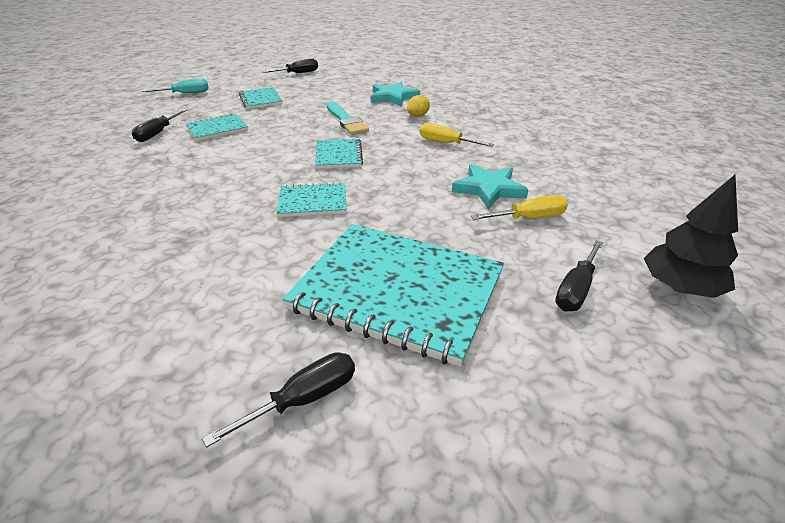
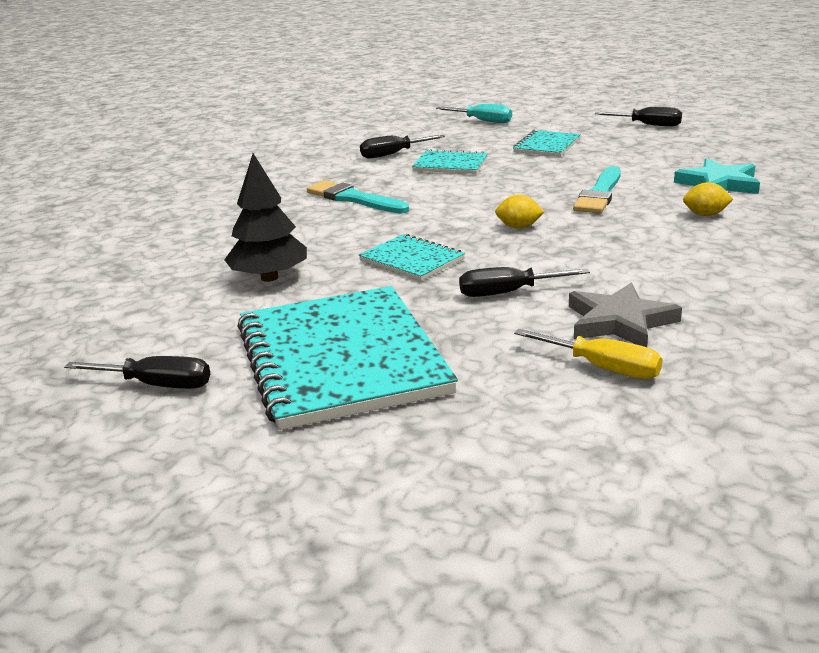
camera: 50 degrees right, 10 degrees down
(187, 175) = (354, 199): none -> turquoise brush
(338, 155) = (518, 227): turquoise notebook -> yellow lemon
(446, 143) = (674, 256): yellow screwdriver -> none
(489, 189) = (620, 322): turquoise star -> grey star
(576, 289) = (503, 447): black screwdriver -> black screwdriver (507, 293)
(680, 287) = (632, 515): black tree -> black tree (269, 278)

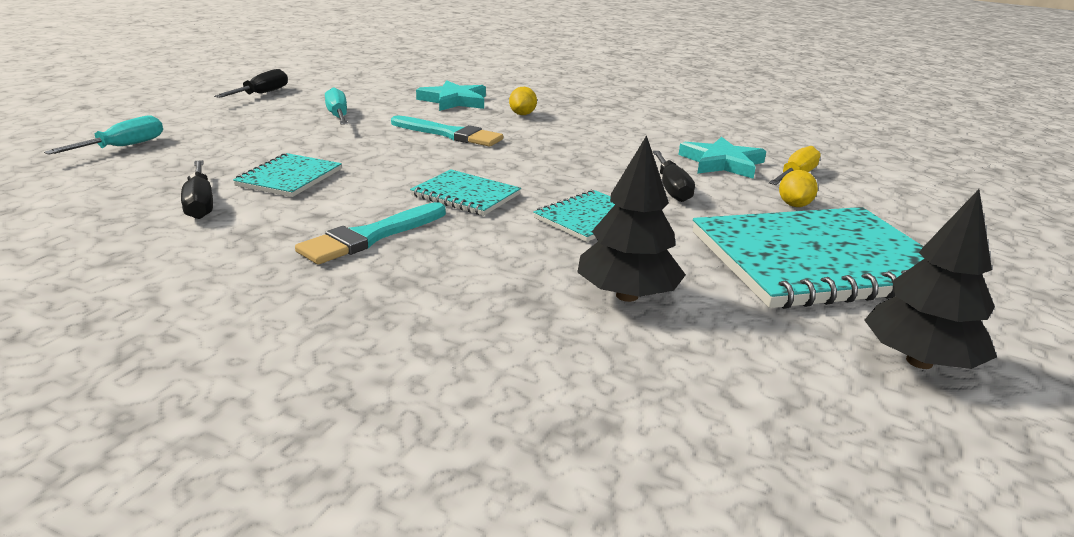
camera: 90 degrees left, 0 degrees up
(157, 385) = (919, 361): black screwdriver -> black tree
(518, 227) = (519, 169): yellow lemon -> yellow lemon (794, 205)
(547, 146) = (276, 133): turquoise notebook -> turquoise notebook (466, 195)
(612, 154) = (338, 116): none -> turquoise screwdriver
(620, 322) = (722, 163): grey star -> turquoise star

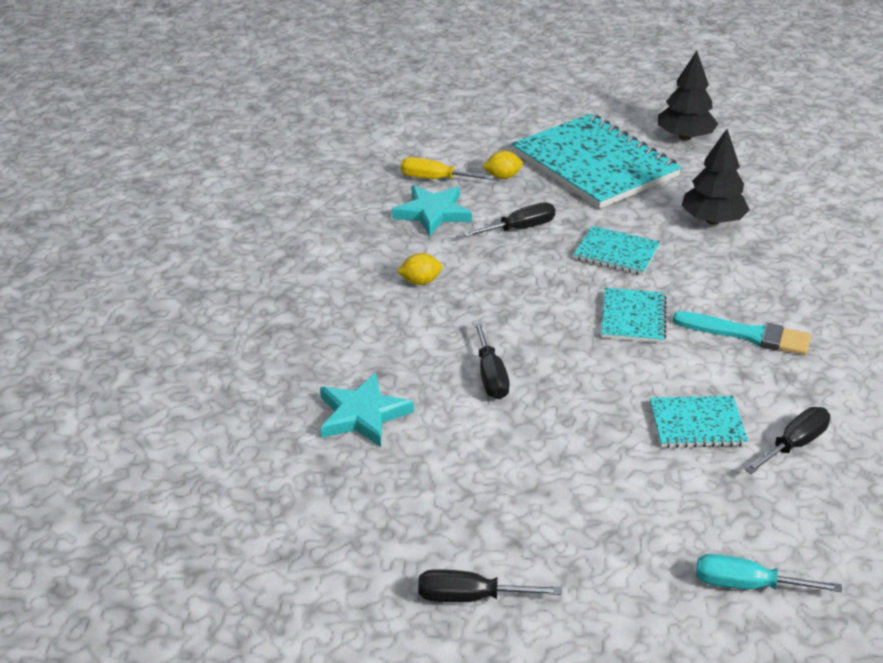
camera: 110 degrees left, 10 degrees up
(338, 116) = (501, 480): turquoise screwdriver -> none
(450, 134) = (490, 376): turquoise brush -> black screwdriver
(522, 114) = (376, 349): yellow lemon -> yellow lemon (420, 281)

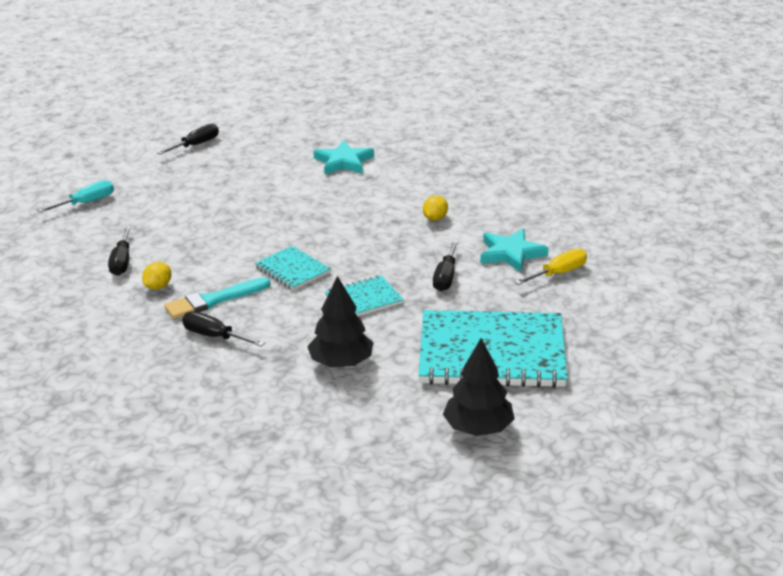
camera: 130 degrees right, 5 degrees down
(490, 376) = (317, 204): black screwdriver -> black screwdriver (214, 336)
(502, 177) = (526, 302): yellow lemon -> yellow lemon (158, 286)
(697, 424) = (184, 243): turquoise notebook -> none

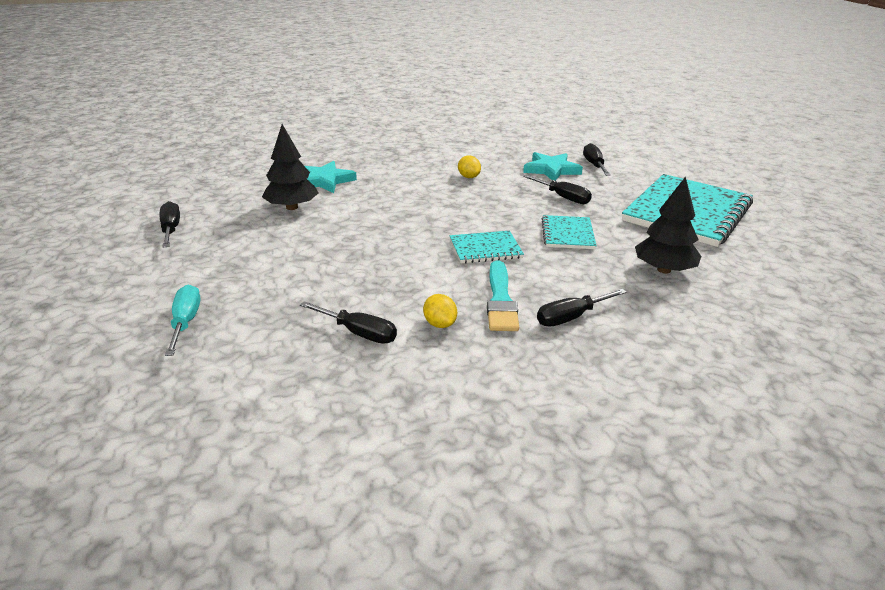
camera: 60 degrees left, 0 degrees up
(478, 428) = (791, 245): black tree -> black tree (292, 207)
(558, 273) = (594, 165): yellow screwdriver -> black screwdriver

